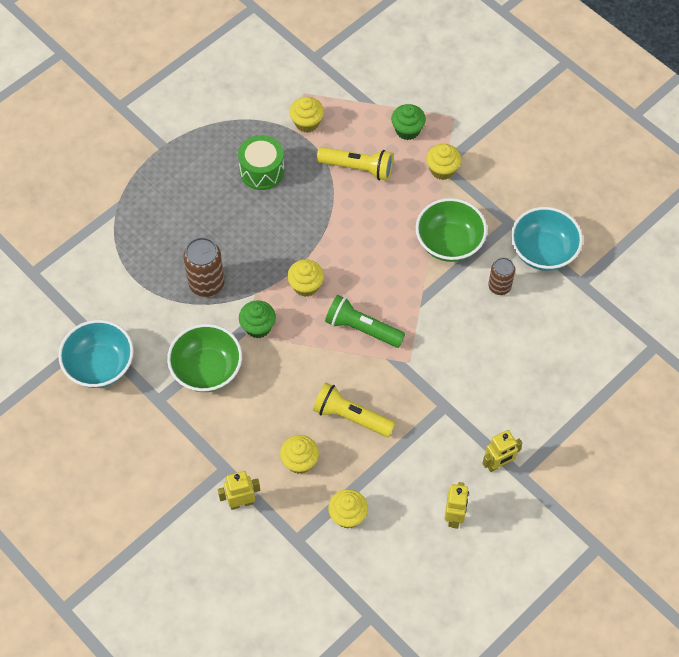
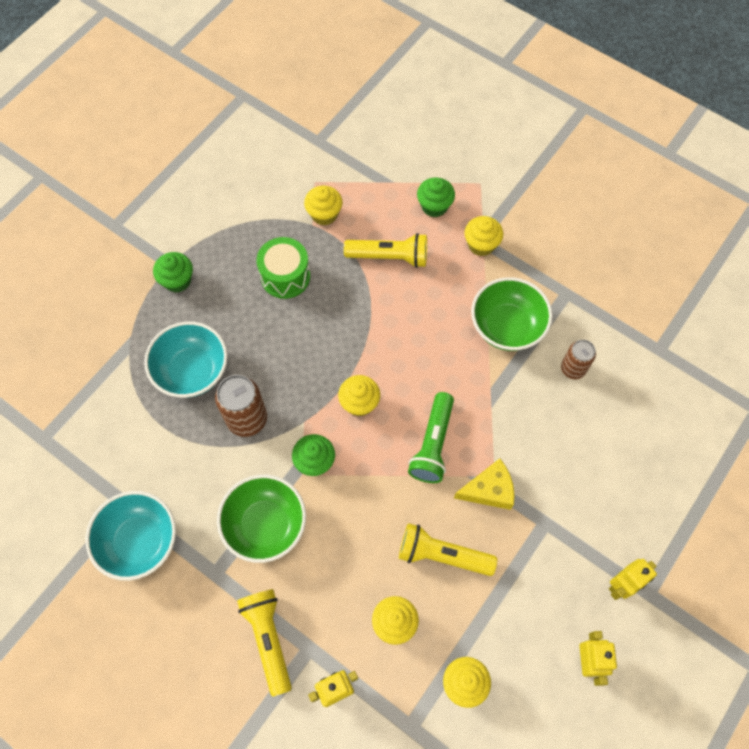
camera: 10 degrees left, 5 degrees up
(167, 160) = (177, 280): none -> green cupcake
(193, 456) = (268, 639): none -> yellow flashlight
(362, 328) = (433, 444): green flashlight -> green flashlight turned 90 degrees counterclockwise
(402, 372) = (489, 490): none -> yellow cheese
(543, 251) = (610, 320): turquoise bowl -> turquoise bowl (192, 371)

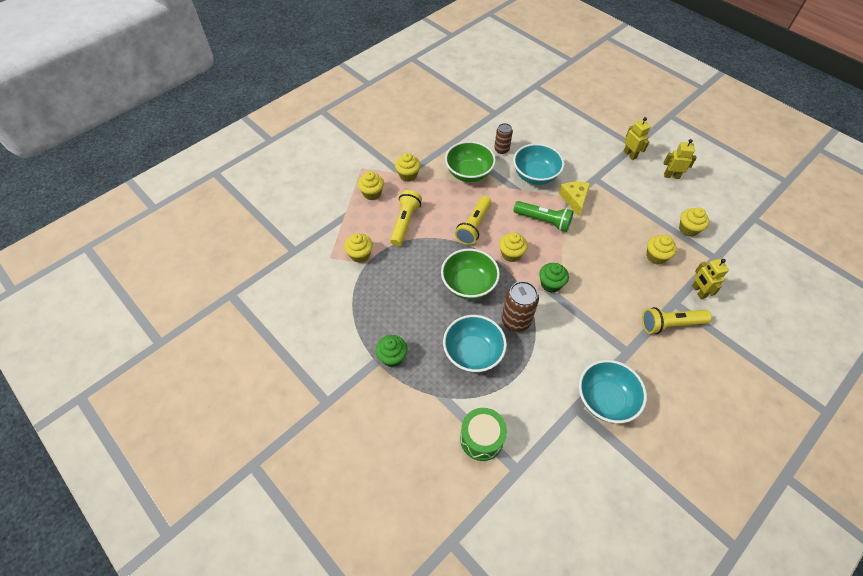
camera: 80 degrees left, 10 degrees down
(265, 525) = (594, 318): green bowl -> green bowl (468, 284)
(285, 276) = (406, 284): green drum -> green drum (481, 438)
(434, 206) = (372, 193): green cupcake -> yellow cupcake
(442, 555) = (614, 227): yellow flashlight -> yellow flashlight (474, 226)
(527, 425) = (535, 175): none -> turquoise bowl

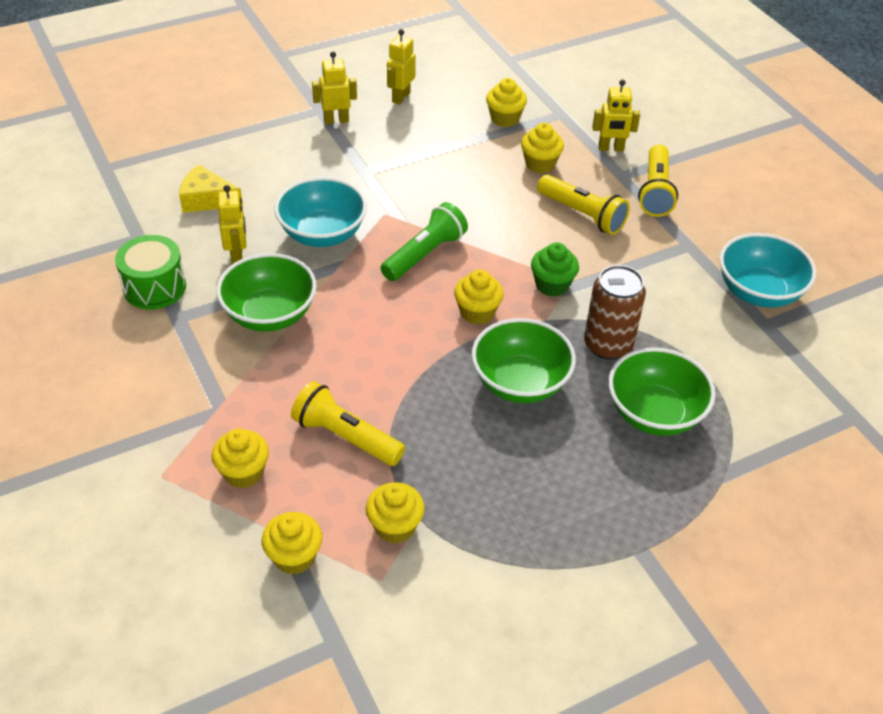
camera: 75 degrees left, 10 degrees down
(392, 357) = (638, 525): green cupcake -> none
(408, 175) = (225, 403): yellow cupcake -> yellow cupcake (294, 557)
(473, 353) = (654, 413): turquoise bowl -> green bowl
(474, 226) = (397, 341): yellow flashlight -> yellow flashlight (582, 214)
(481, 438) = (803, 443): green drum -> green drum (154, 287)
(501, 149) = (237, 256): brown can -> yellow robot
(574, 199) = (397, 207): yellow cheese -> yellow cheese (206, 199)

